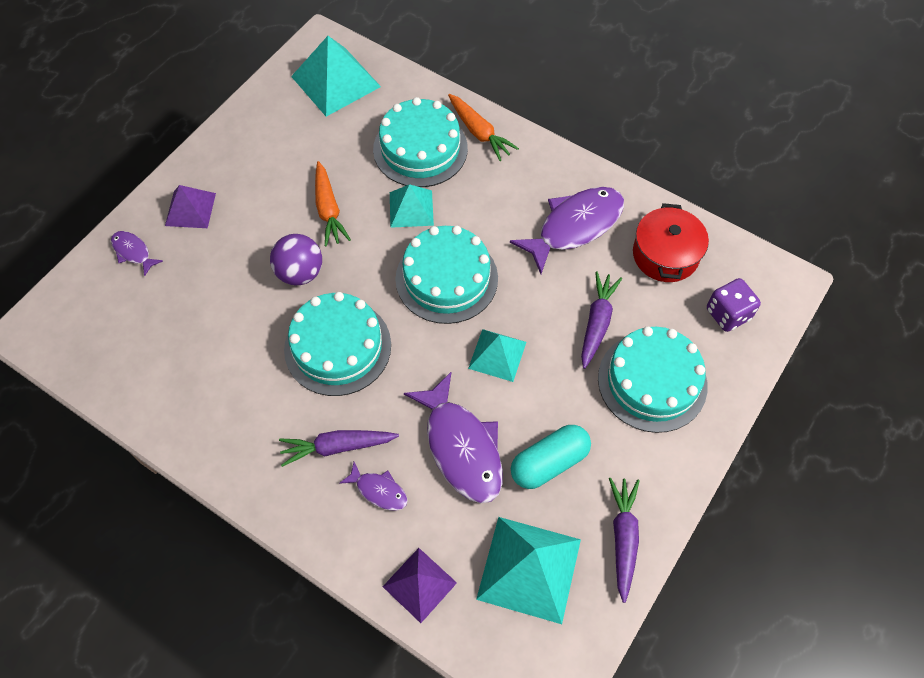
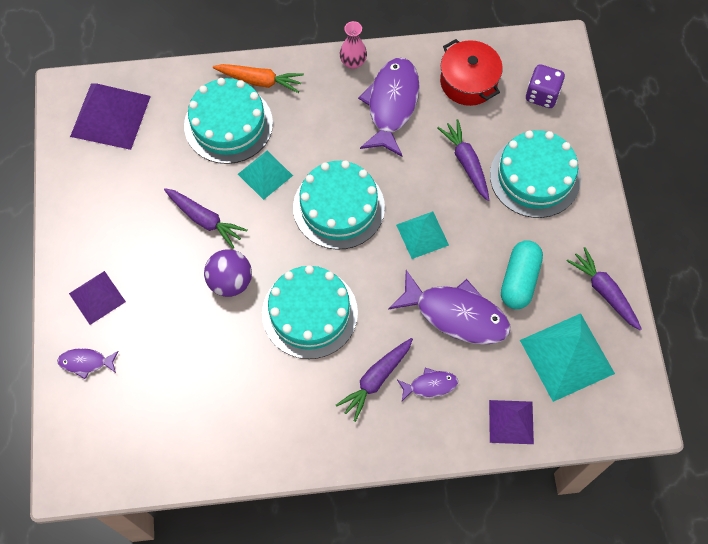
camera: 40 degrees left, 5 degrees up
(328, 209) = (205, 219): orange carrot -> purple carrot
(335, 81) = (110, 116): turquoise pyramid -> purple pyramid
(574, 169) = (353, 62): none -> pink vase

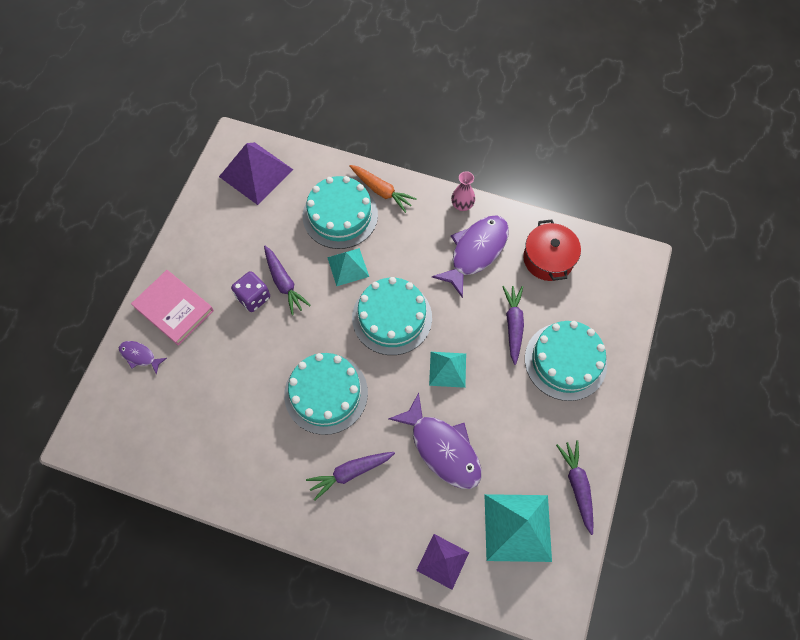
camera: 25 degrees right, 0 degrees up
(97, 297) = (174, 309): purple pyramid -> pink book
(230, 281) = (278, 340): purple ball -> none
(430, 385) = (391, 498): purple fish -> none
(519, 280) = (509, 443): turquoise capsule -> none
(542, 95) = (605, 295): purple dice -> purple dice (253, 297)

